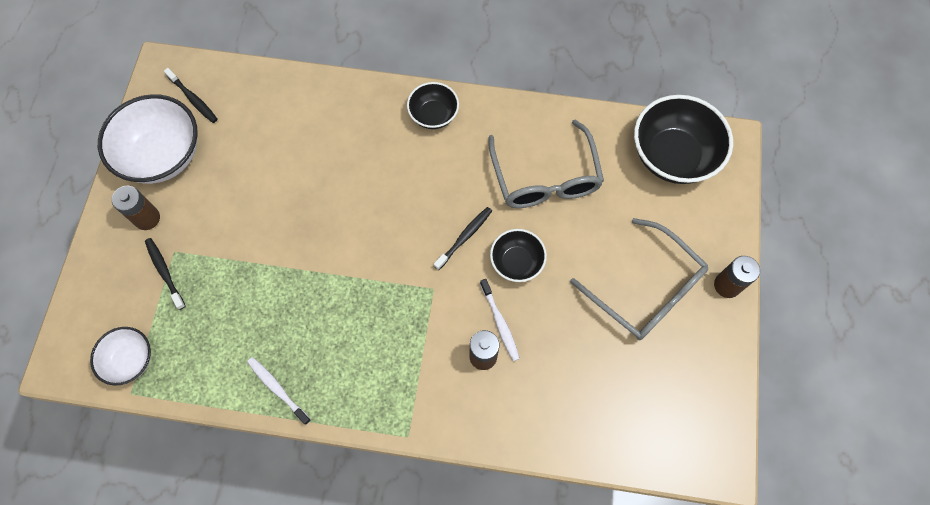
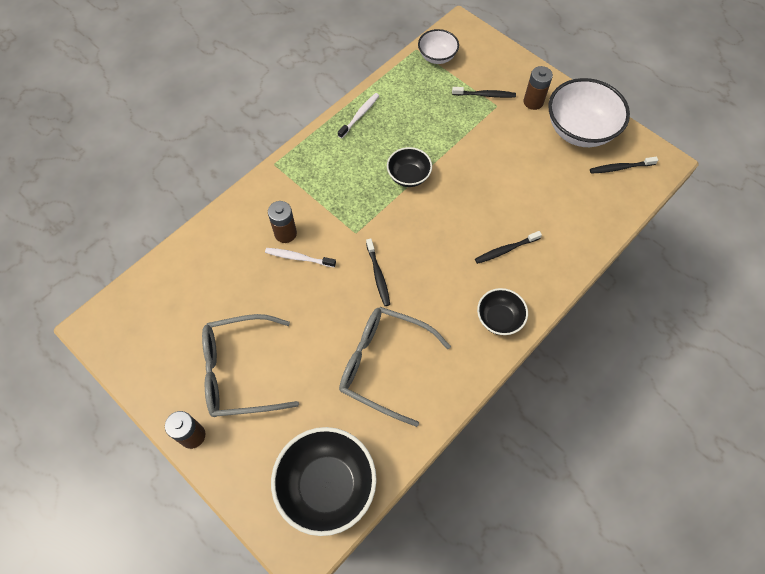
camera: 125 degrees right, 5 degrees down
(277, 389) = (360, 115): white toothbrush -> white toothbrush turned 45 degrees counterclockwise
(358, 146) = (505, 250): none -> black toothbrush
(516, 262) = (332, 297): black bowl -> black bowl (408, 176)

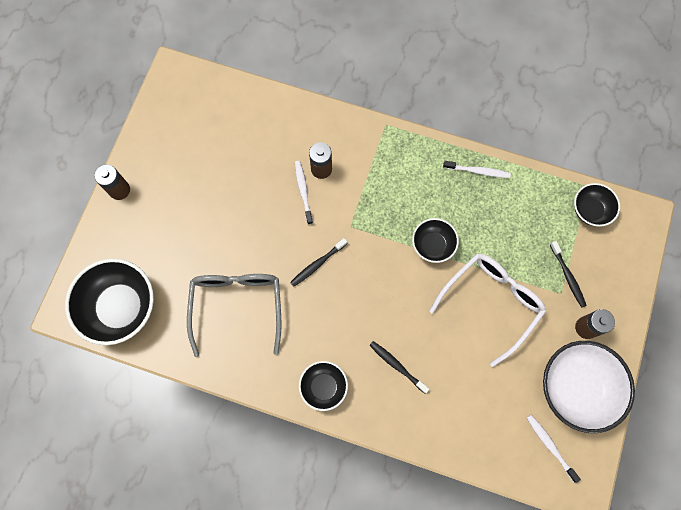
camera: 65 degrees right, 10 degrees up
(240, 371) = (183, 197): grey glasses -> none
(437, 56) = (590, 210): white bowl -> black bowl
(482, 156) = (491, 303): none -> white glasses
(620, 168) = (550, 446): black toothbrush -> white toothbrush

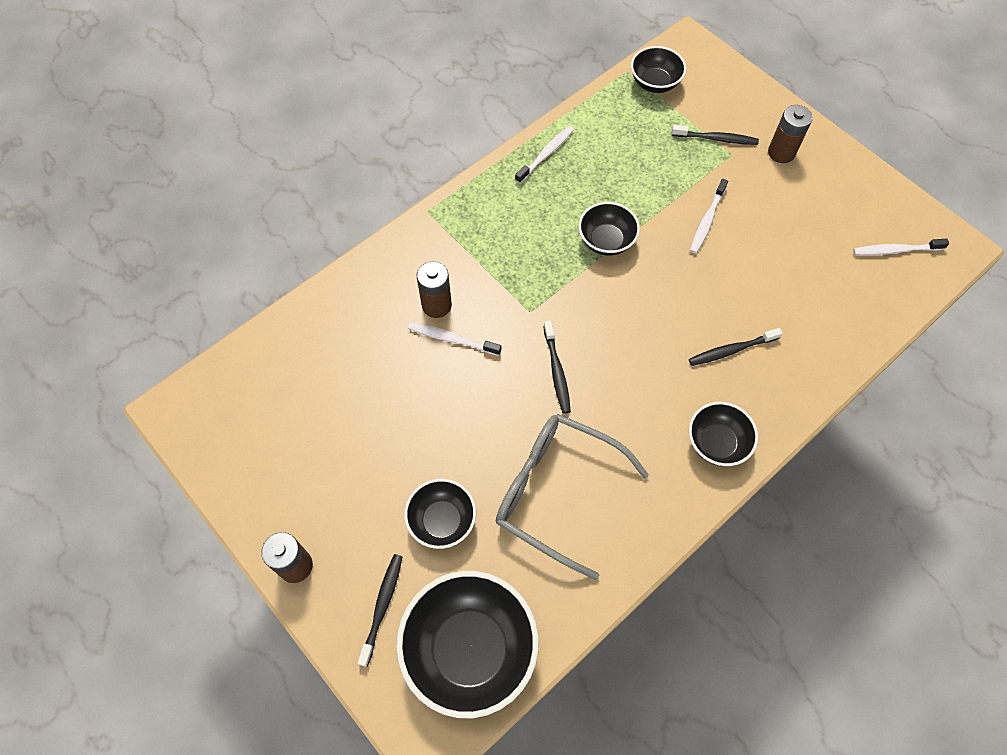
camera: 60 degrees left, 10 degrees down
(120, 248) = (382, 606): none -> black toothbrush
(185, 251) = (442, 520): none -> black bowl
(491, 303) = (707, 221): white glasses -> white toothbrush
(576, 388) = (842, 195): white bowl -> none

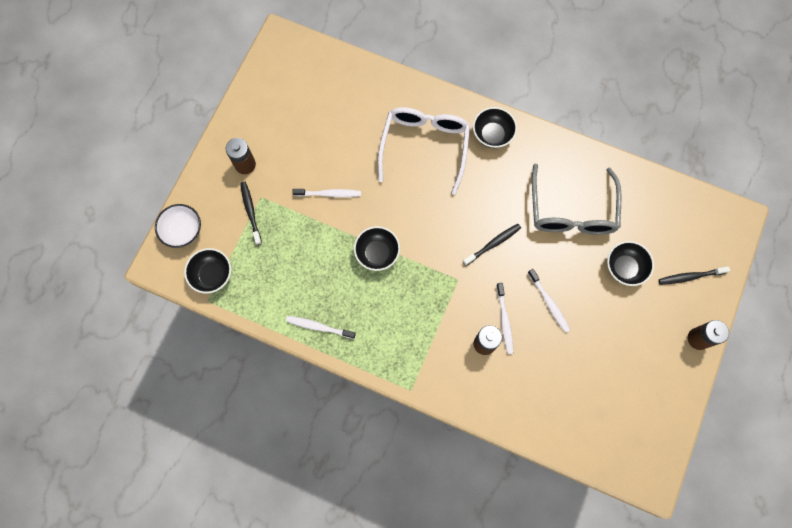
camera: 115 degrees left, 10 degrees up
(469, 649) = (684, 219): black bowl -> none
(719, 74) = (183, 231): none -> white bowl
(731, 350) = (424, 146): black toothbrush -> white glasses
(895, 250) = (300, 73): white toothbrush -> white toothbrush (549, 303)

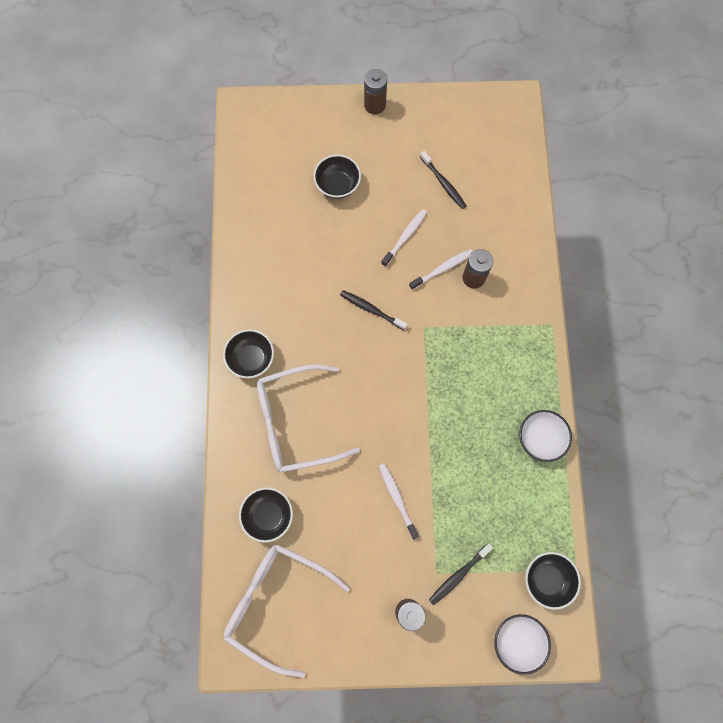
camera: 115 degrees left, 0 degrees up
(299, 81) = (276, 603): none -> white glasses
(319, 327) = (540, 439): white toothbrush -> white bowl
(377, 253) = (436, 417): black bowl -> black bowl (268, 515)
(571, 211) = (301, 251): grey glasses -> none
(690, 276) = (319, 128): black toothbrush -> black toothbrush (443, 183)

